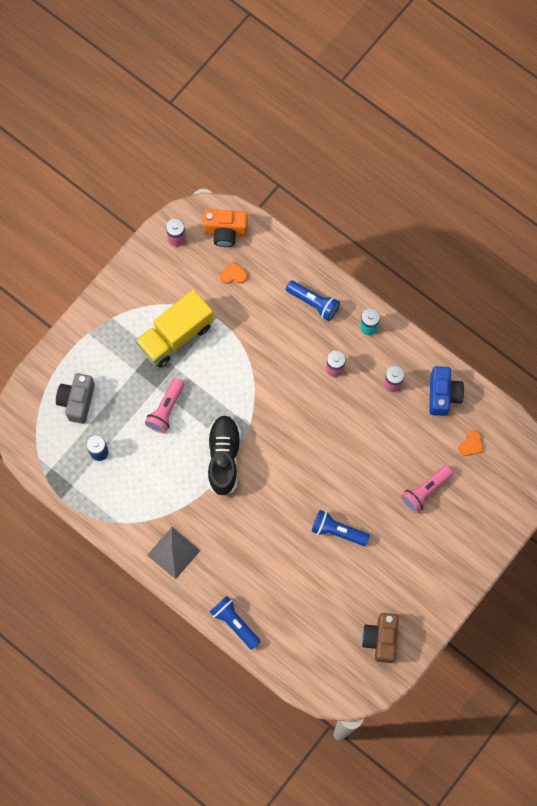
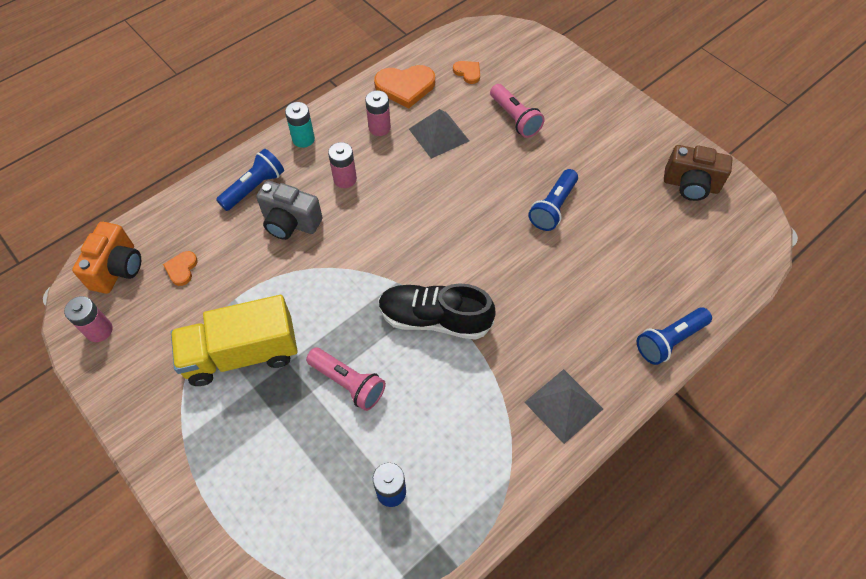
camera: 80 degrees left, 15 degrees down
(77, 401) = (300, 514): grey camera -> grey camera (290, 223)
(175, 335) = (242, 354): yellow truck -> yellow truck turned 105 degrees clockwise
(394, 431) = (438, 135): none -> grey pyramid
(443, 395) = (405, 87): blue camera -> orange heart

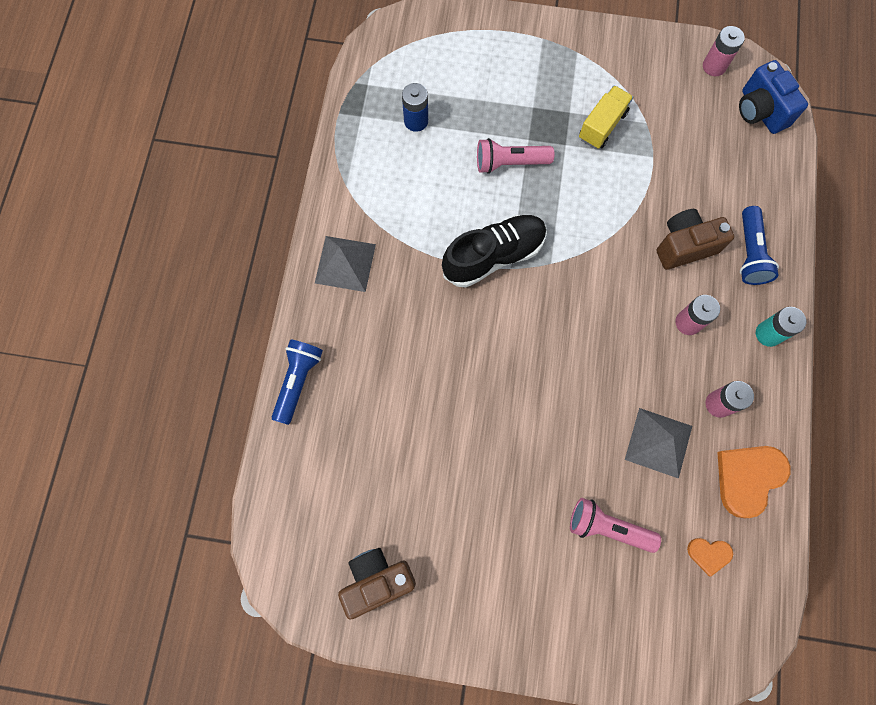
camera: 140 degrees right, 15 degrees up
(118, 269) = (760, 111): orange camera -> blue camera
(182, 269) = (717, 147): orange heart -> none
(242, 354) = (602, 126): yellow truck -> yellow truck, size x0.59
(290, 223) = (684, 246): grey camera -> brown camera
(553, 207) = (486, 442): blue flashlight -> none

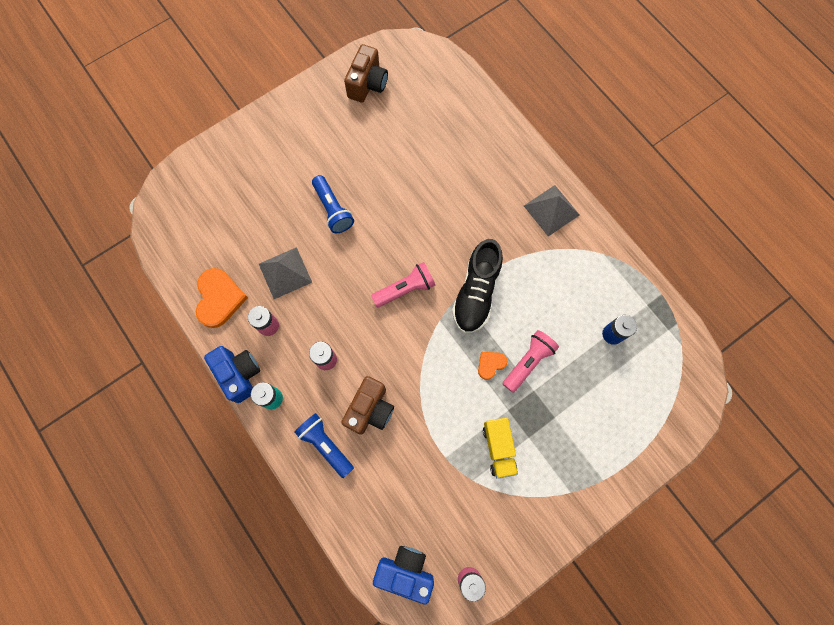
camera: 135 degrees right, 0 degrees up
(298, 381) = (504, 131): blue flashlight -> blue flashlight (333, 210)
(607, 527) = (276, 205): pink flashlight -> pink flashlight (405, 289)
(709, 554) = (210, 239): orange heart -> orange heart (490, 364)
(783, 383) = (239, 374): none -> blue camera

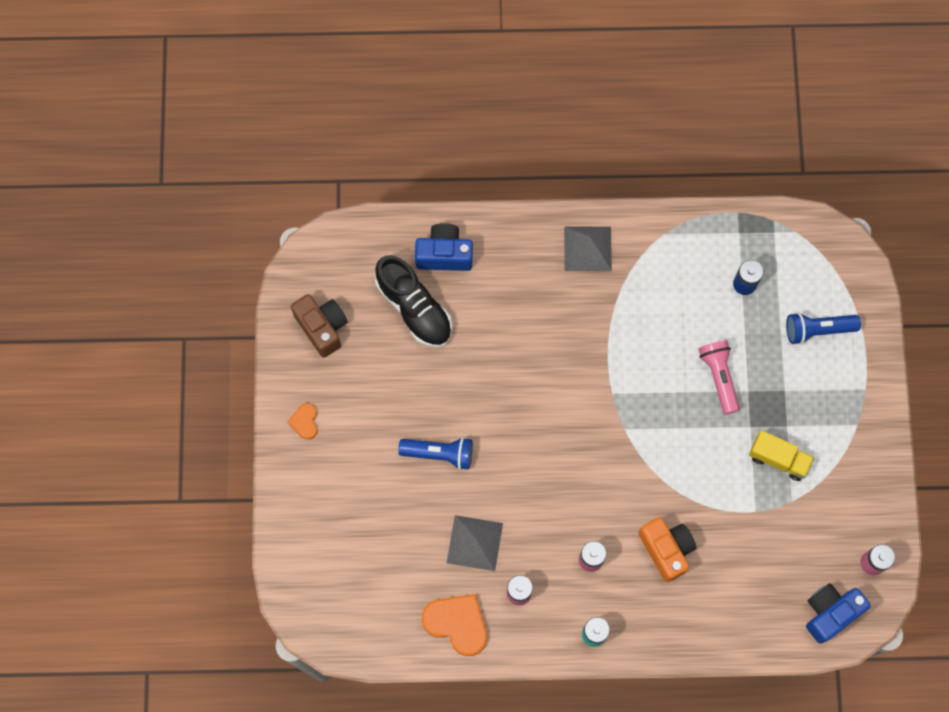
camera: 55 degrees left, 0 degrees up
(239, 374) = (549, 650): blue camera -> blue camera (444, 254)
(325, 444) = (672, 611): blue flashlight -> blue flashlight (817, 330)
(370, 409) = (666, 549): brown camera -> orange camera
(405, 289) = (571, 439): pink flashlight -> none
(476, 293) = (621, 376): black shoe -> black shoe (414, 308)
(490, 364) = (698, 412): orange heart -> orange heart (305, 422)

